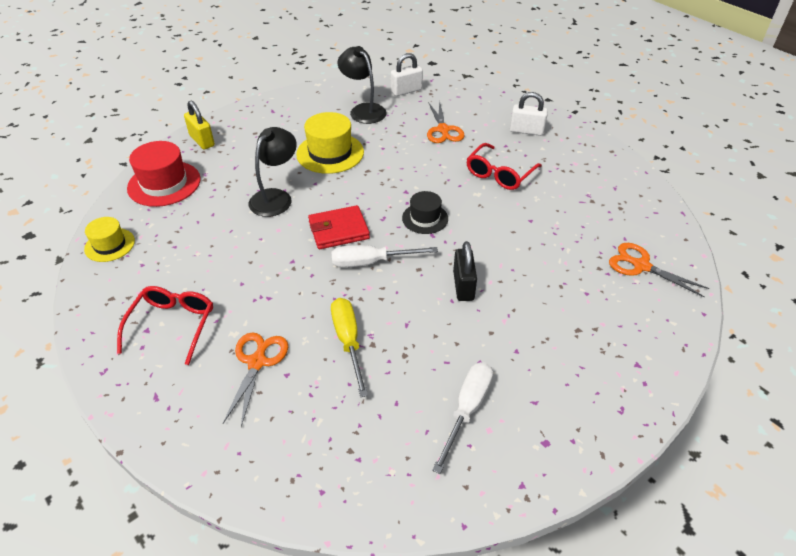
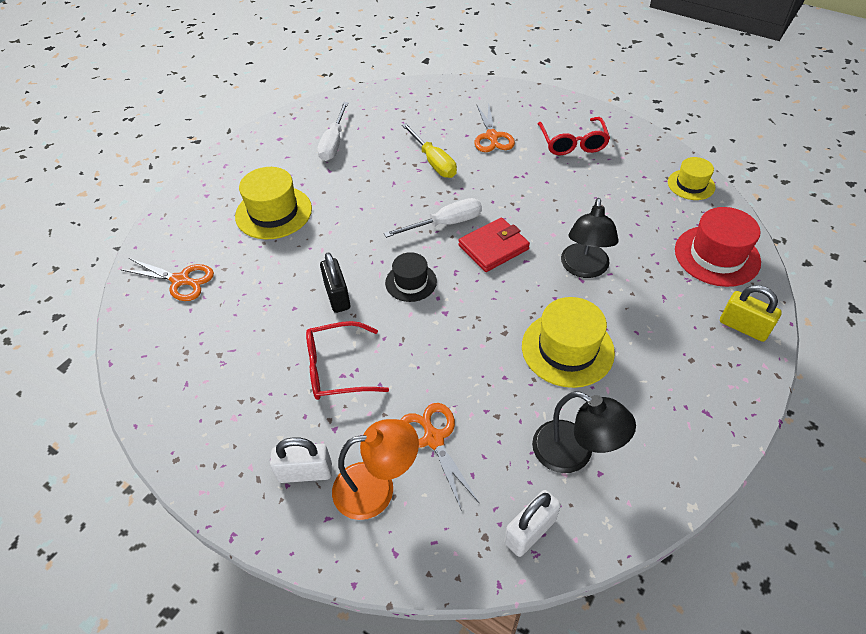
camera: 165 degrees right, 5 degrees up
(463, 286) = (354, 222): black padlock -> black padlock (337, 296)
(484, 118) = (376, 487): none -> orange lamp
(499, 174) = (337, 369): red glasses -> red glasses turned 120 degrees counterclockwise
(551, 319) = (273, 212): none -> yellow hat

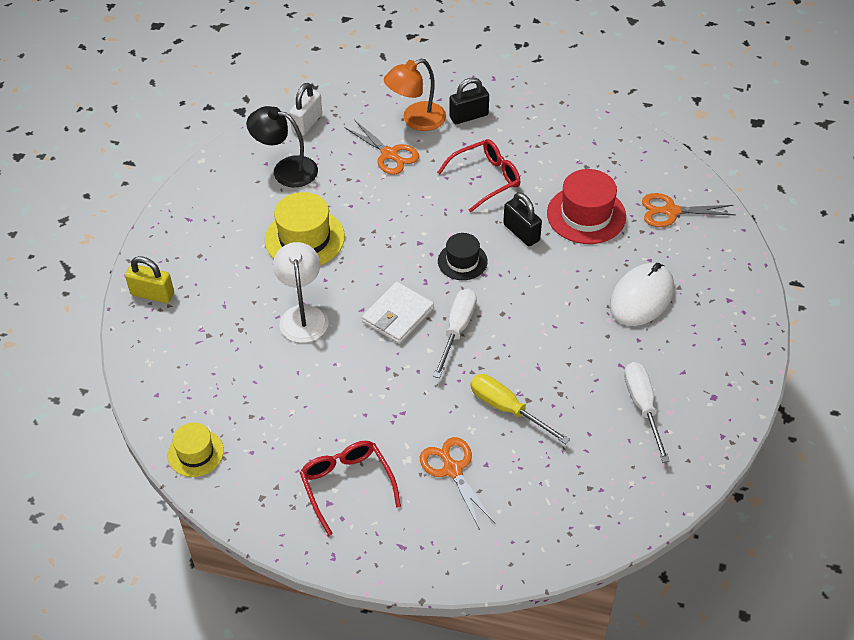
camera: 160 degrees right, 0 degrees up
(273, 212) = (641, 298): yellow hat -> white mouse
(305, 472) = (469, 116): white padlock -> black padlock
(445, 224) = (457, 330): white screwdriver -> white screwdriver turned 150 degrees clockwise
(493, 247) = (398, 315): red wallet -> white wallet
(584, 269) = (303, 315): black lamp -> white lamp
(717, 256) = (171, 362): red hat -> red hat (586, 215)

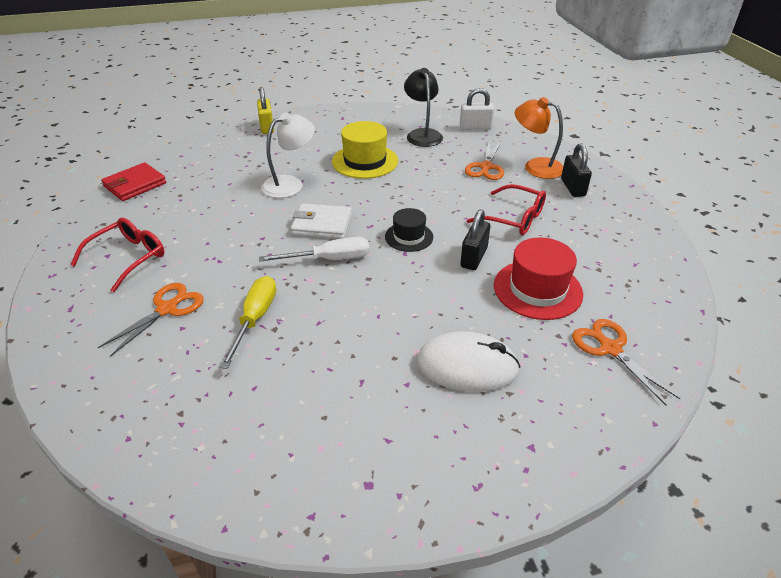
camera: 60 degrees right, 10 degrees down
(195, 453) = (135, 185): yellow hat -> red wallet
(469, 116) = (572, 187): black padlock -> black padlock turned 45 degrees clockwise
(642, 407) = (314, 420): white screwdriver -> none

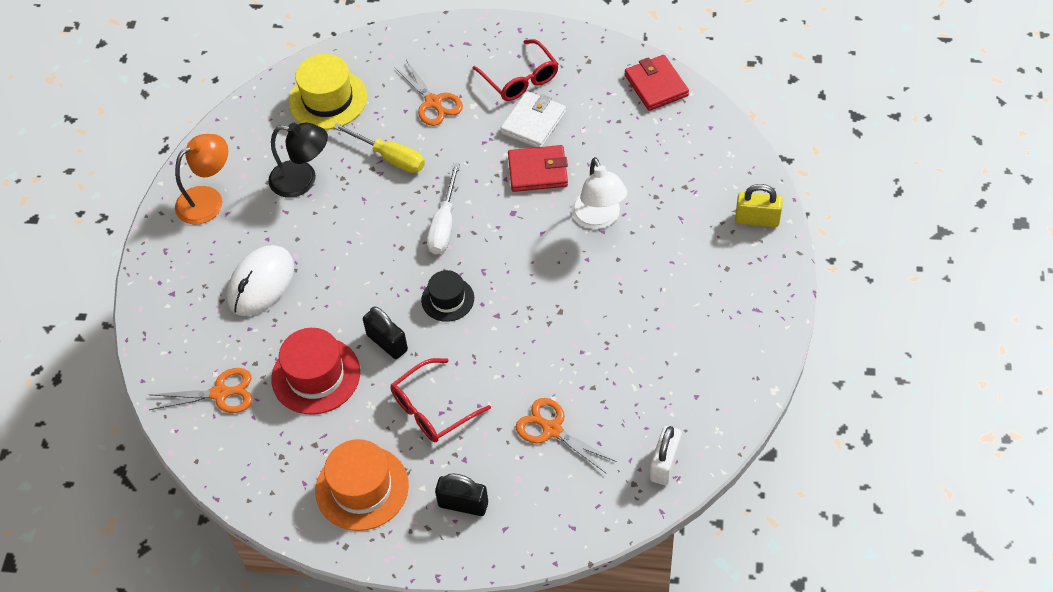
camera: 115 degrees right, 15 degrees up
(248, 222) = (538, 171): none -> red wallet
(322, 225) = (504, 231): white wallet -> white wallet (533, 122)
(365, 161) = (621, 303): yellow hat -> yellow hat (328, 99)
(422, 134) = (669, 390): black lamp -> black lamp (302, 180)
(535, 166) = (529, 488): orange lamp -> orange lamp (208, 199)
(608, 233) = (362, 488): none -> orange hat

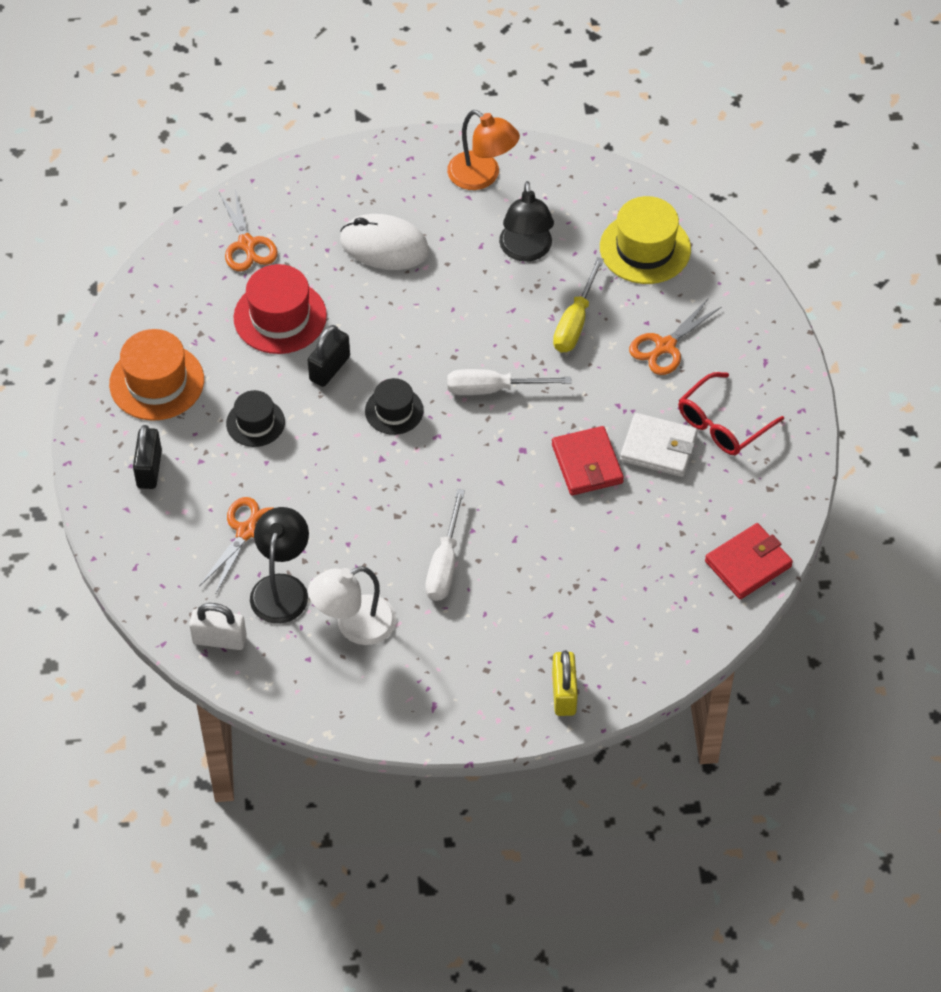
camera: 75 degrees right, 0 degrees up
(432, 409) = (255, 423): red glasses -> black hat
(599, 219) = (531, 533): white lamp -> white lamp (354, 625)
(616, 283) = (444, 563): none -> white screwdriver
(618, 408) = (282, 587): none -> black lamp

